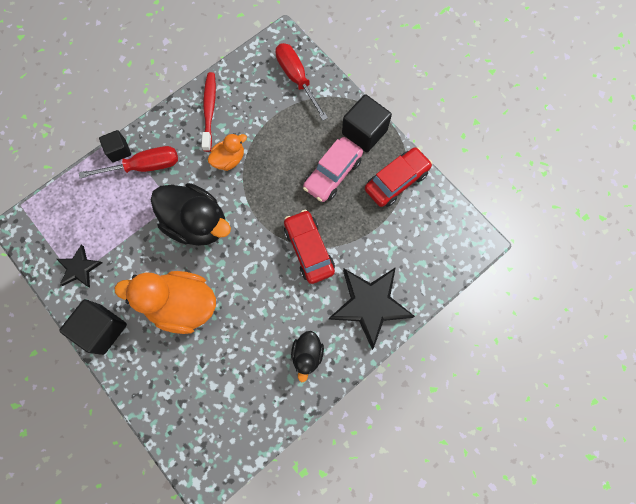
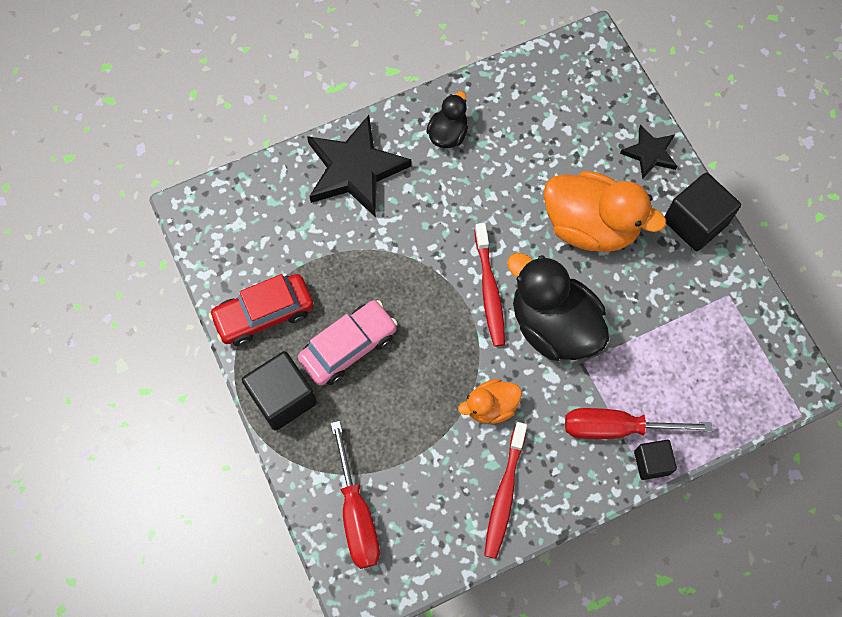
camera: 165 degrees left, 5 degrees down
(79, 268) = (720, 305): black star -> black star (649, 153)
(247, 236) = (489, 290): none -> red toothbrush
(309, 249) = (411, 253): red car -> none

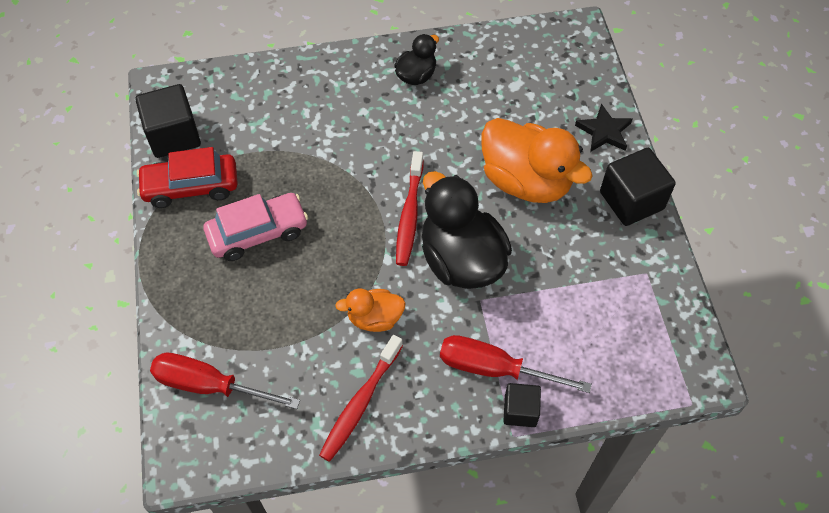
camera: 15 degrees right, 10 degrees down
(283, 398) = (180, 262): black cube -> black cube (173, 135)
(355, 170) = (320, 86): black star -> none
(357, 515) = (208, 385): red screwdriver -> red screwdriver turned 105 degrees clockwise

